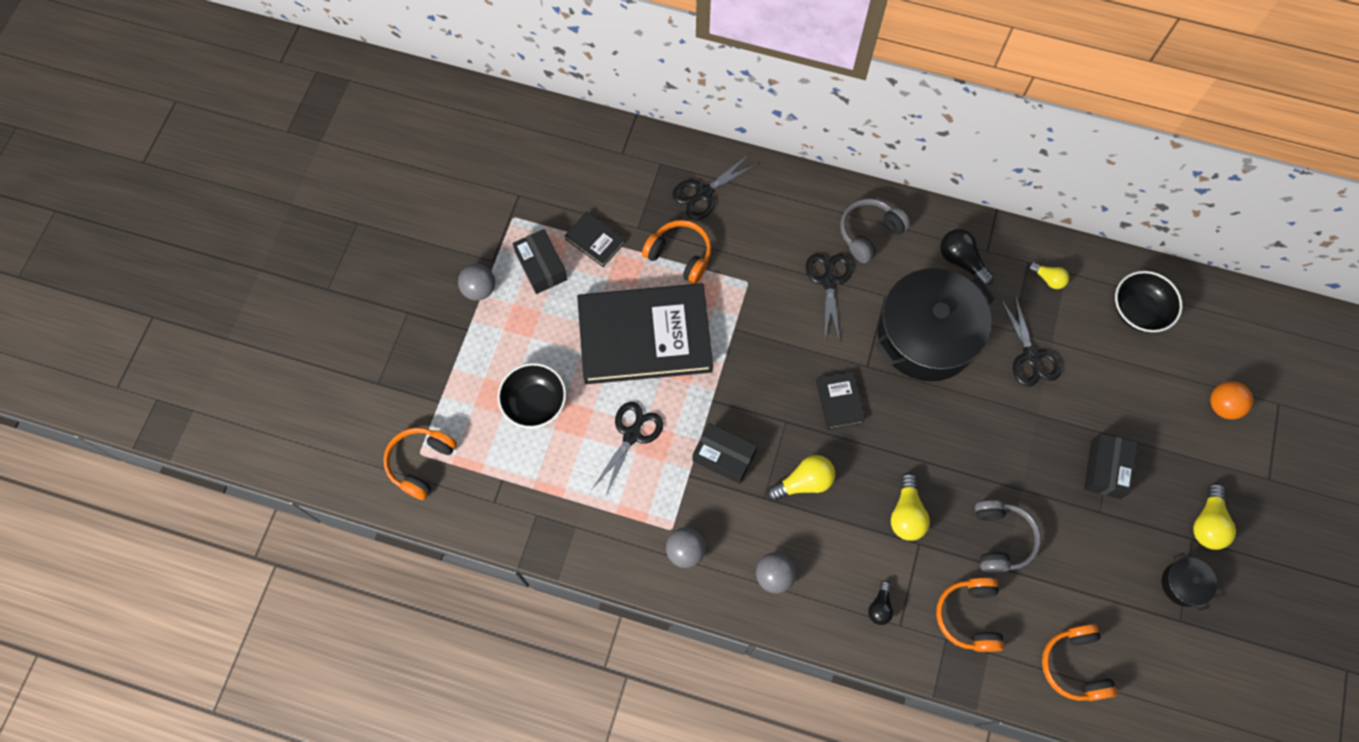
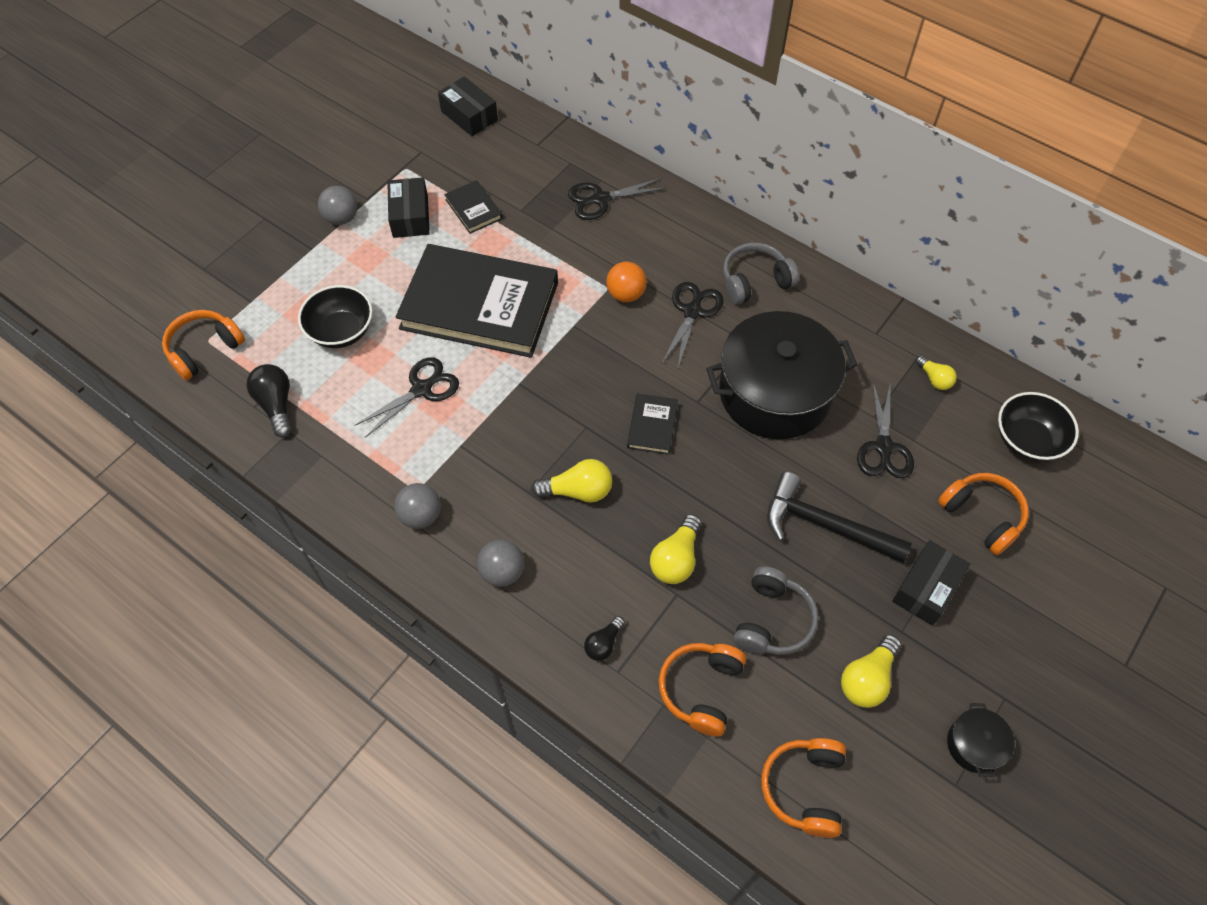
camera: 20 degrees right, 10 degrees down
(680, 255) = (550, 245): orange headphones -> orange headphones (982, 516)
(724, 456) = (505, 439): black box -> black box (469, 115)
(961, 261) = (844, 334): black light bulb -> black light bulb (276, 405)
(1010, 442) = (825, 525): none -> black hammer
(1207, 523) = (1030, 687): yellow light bulb -> yellow light bulb (867, 678)
(1222, 406) = (1094, 567): orange ball -> orange ball (626, 294)

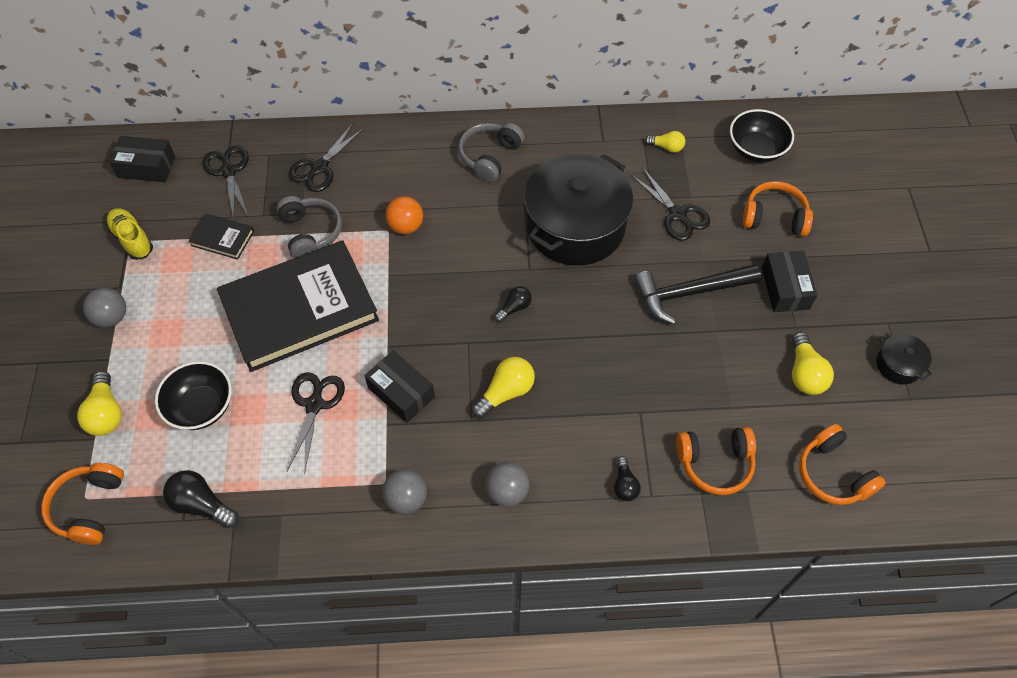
camera: 40 degrees left, 0 degrees up
(408, 167) = (132, 239): none -> yellow shoe
(410, 216) = (173, 277): black box -> black box (401, 392)
(652, 426) = (514, 308): black book -> black light bulb
(676, 559) = (617, 388): yellow light bulb -> yellow light bulb (106, 413)
(692, 312) = (466, 207): black scissors -> black scissors (229, 171)
(701, 689) = (715, 463): orange headphones -> orange headphones turned 75 degrees counterclockwise
(772, 620) = (715, 381): grey headphones -> grey headphones (310, 233)

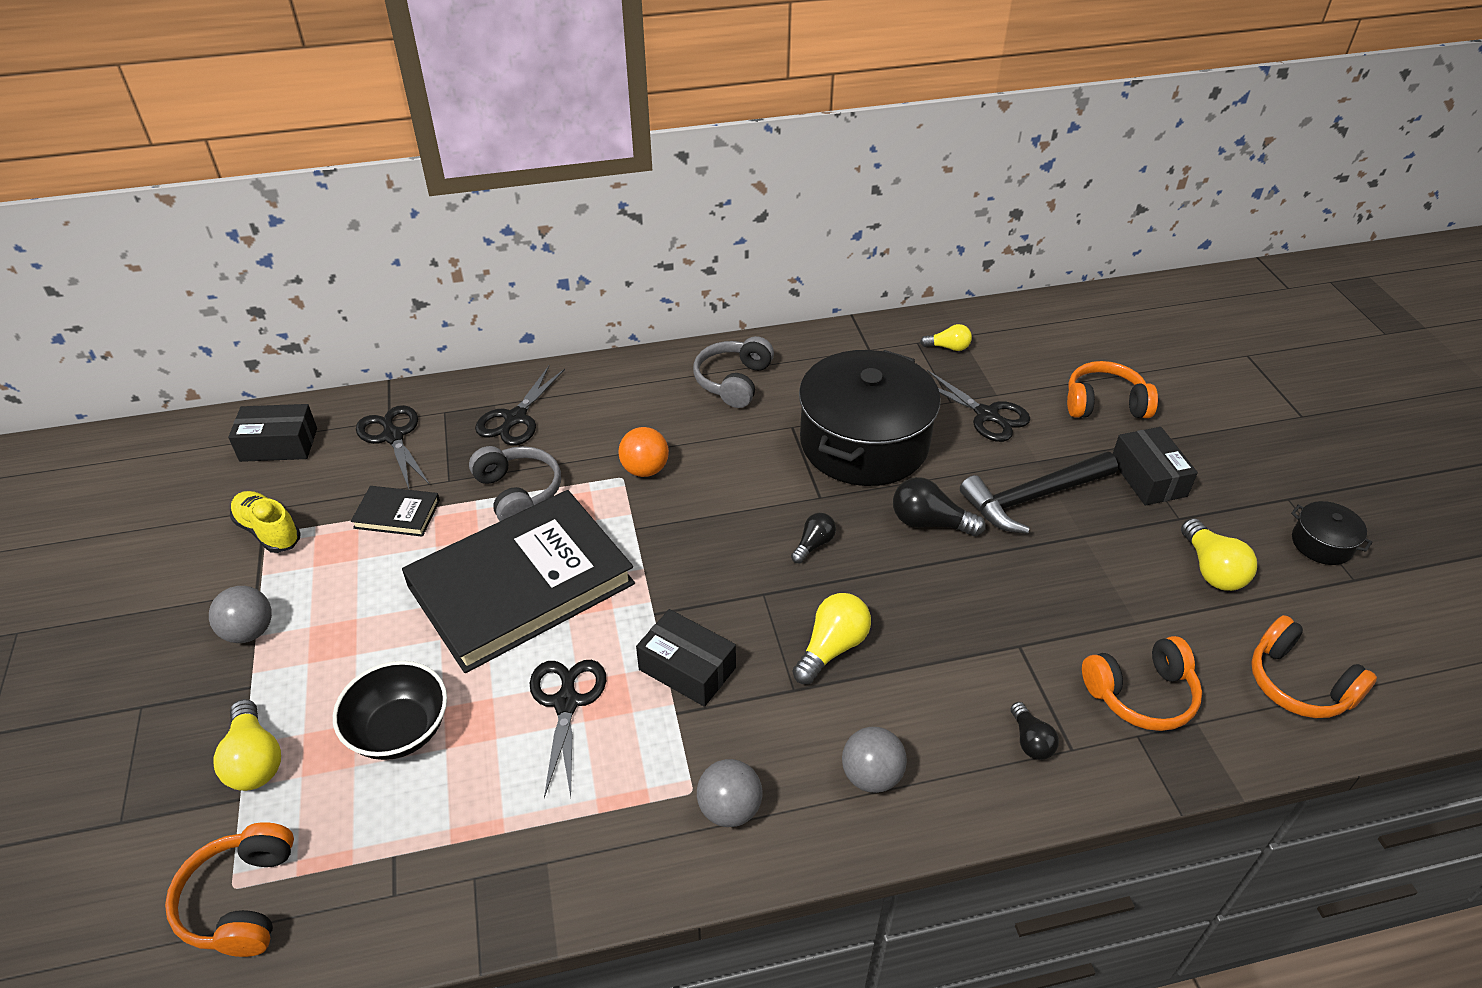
camera: 10 degrees left, 15 degrees down
(202, 504) = (421, 867): black light bulb -> black light bulb (930, 522)
(756, 150) = (1055, 338): black bowl -> none

